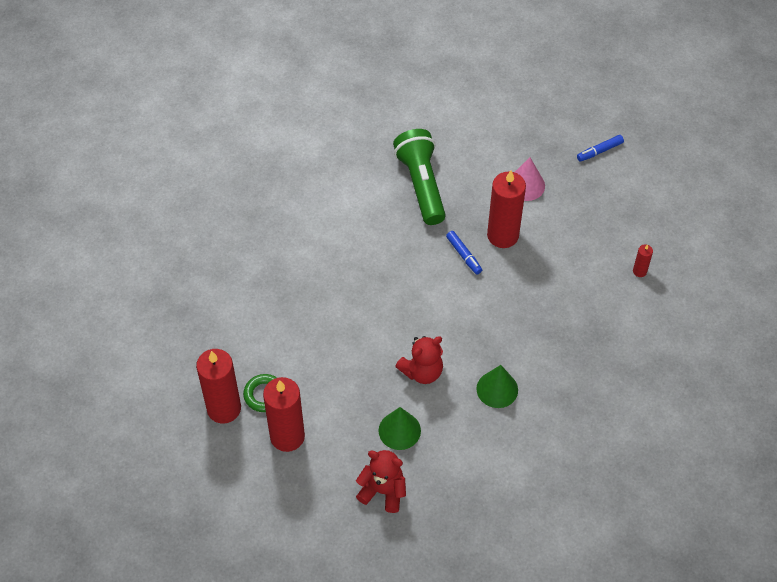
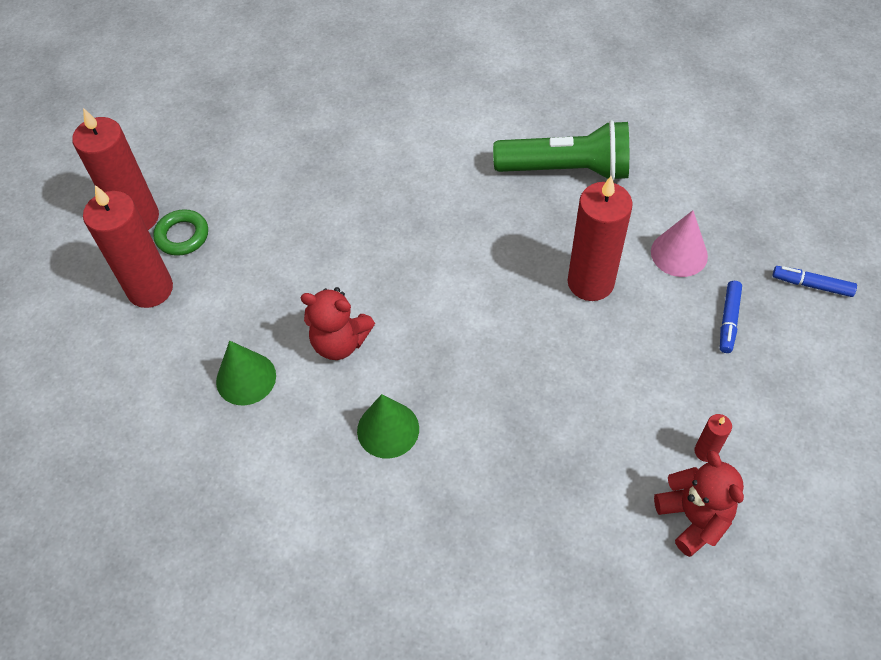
camera: 50 degrees right, 0 degrees up
(383, 491) = (156, 421): red teddy bear -> red teddy bear (693, 518)
(421, 184) = (566, 169): green flashlight -> green flashlight turned 60 degrees clockwise
(464, 255) = (524, 268): blue marker -> blue marker (728, 320)

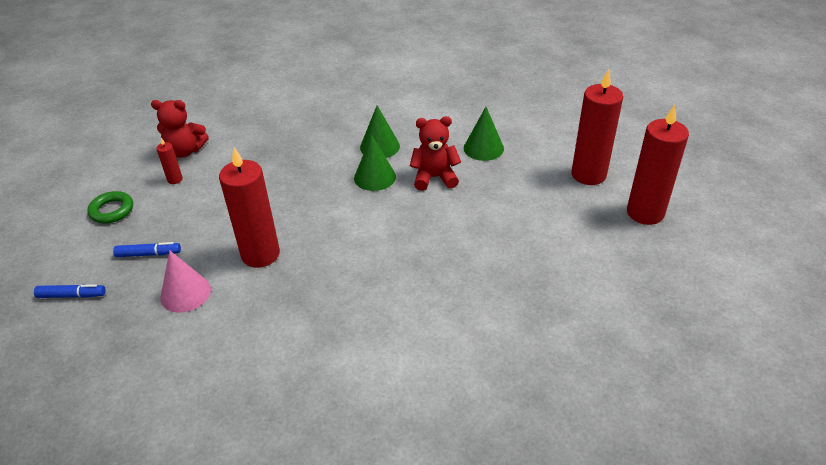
camera: 160 degrees right, 15 degrees down
(182, 236) = (598, 209): green ring -> green ring (112, 210)
(417, 367) = (375, 177): none -> green cone
(566, 169) = (296, 344): green flashlight -> none
(693, 518) = (185, 151): red teddy bear -> red teddy bear turned 45 degrees counterclockwise
(728, 320) = (149, 254): blue marker -> blue marker turned 90 degrees clockwise

